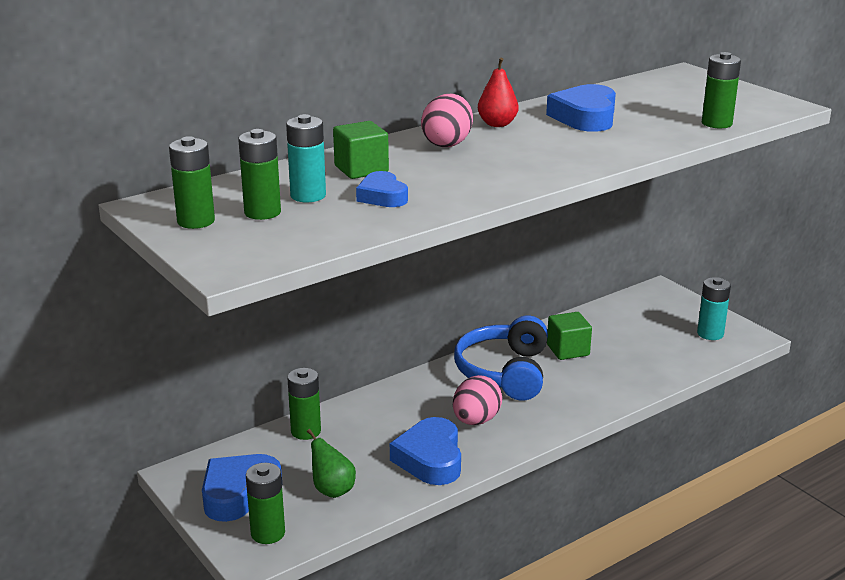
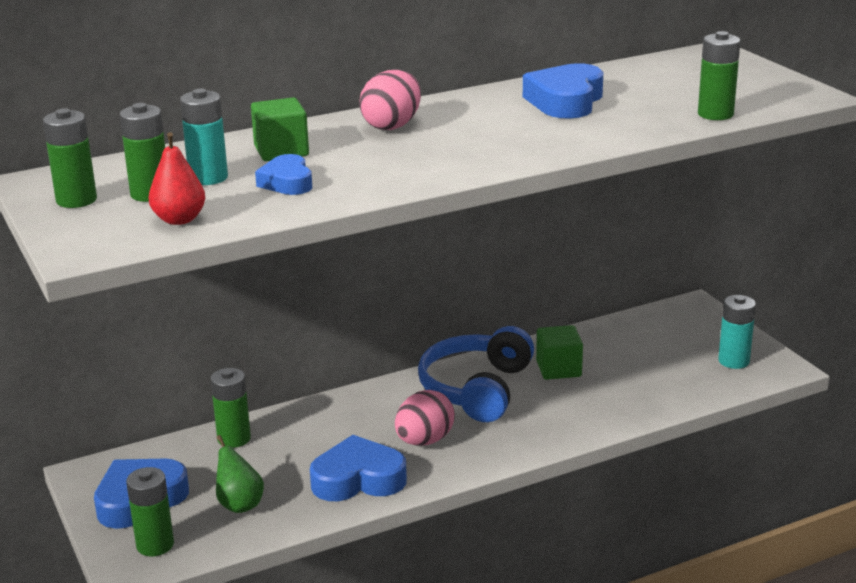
camera: 10 degrees right, 0 degrees up
(430, 459) = (358, 479): blue heart -> blue heart turned 75 degrees clockwise
(497, 124) = (460, 106): red pear -> red pear (179, 219)

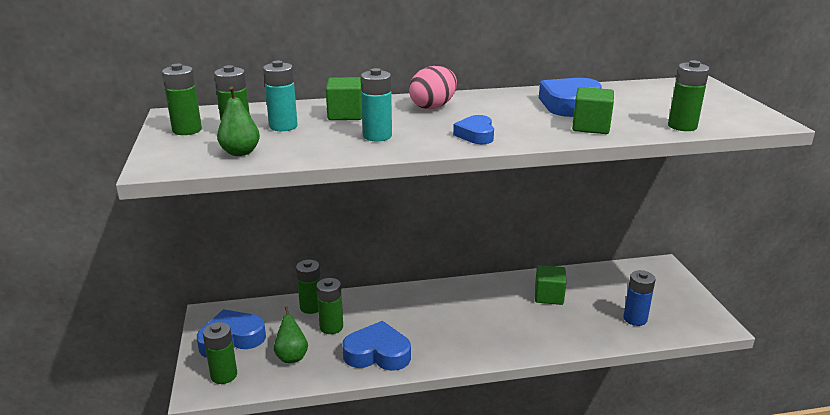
camera: 15 degrees right, 0 degrees up
(179, 219) = (240, 152): red pear -> green pear
(277, 458) = (331, 327): none -> green battery
(287, 182) = (333, 136): blue heart -> blue heart (476, 135)
(424, 441) = (434, 333): pink egg -> none
(476, 389) = (485, 301): blue headphones -> none
(607, 129) = (591, 127): none -> green cube
(678, 378) = (635, 319): none -> blue battery
(733, 361) = (681, 313): turquoise battery -> turquoise battery (377, 136)

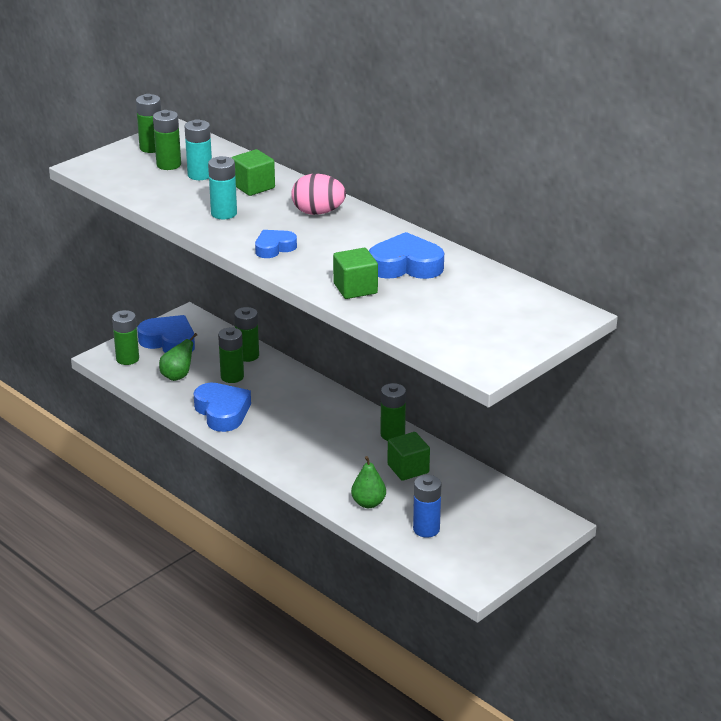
camera: 55 degrees right, 5 degrees up
(240, 152) = (136, 181): green pear -> green pear (368, 503)
(682, 126) = (412, 328): green battery -> green battery (392, 434)

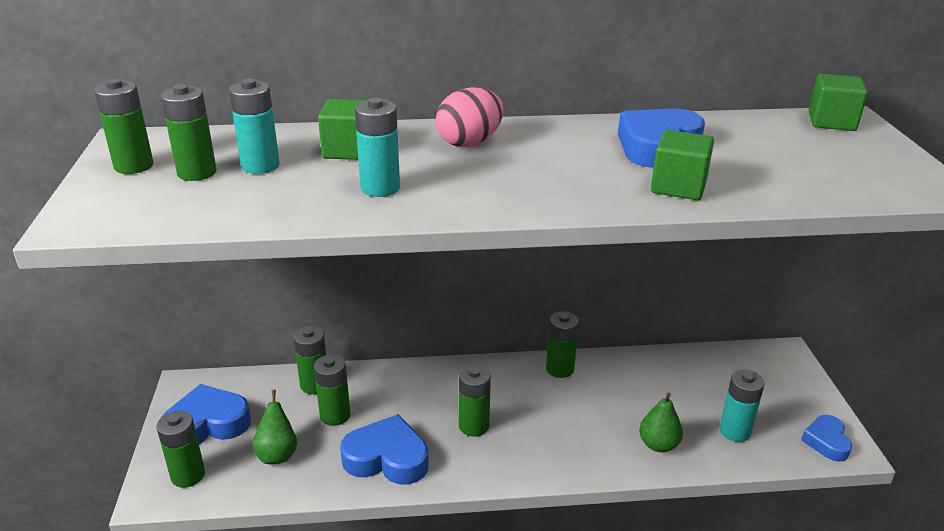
camera: 50 degrees left, 0 degrees up
(274, 248) = (515, 192): blue heart -> blue heart (826, 441)
(290, 428) = (474, 426): none -> green battery
(408, 469) = (624, 389): green cube -> green cube (831, 122)
(426, 529) = (735, 431): blue battery -> turquoise battery

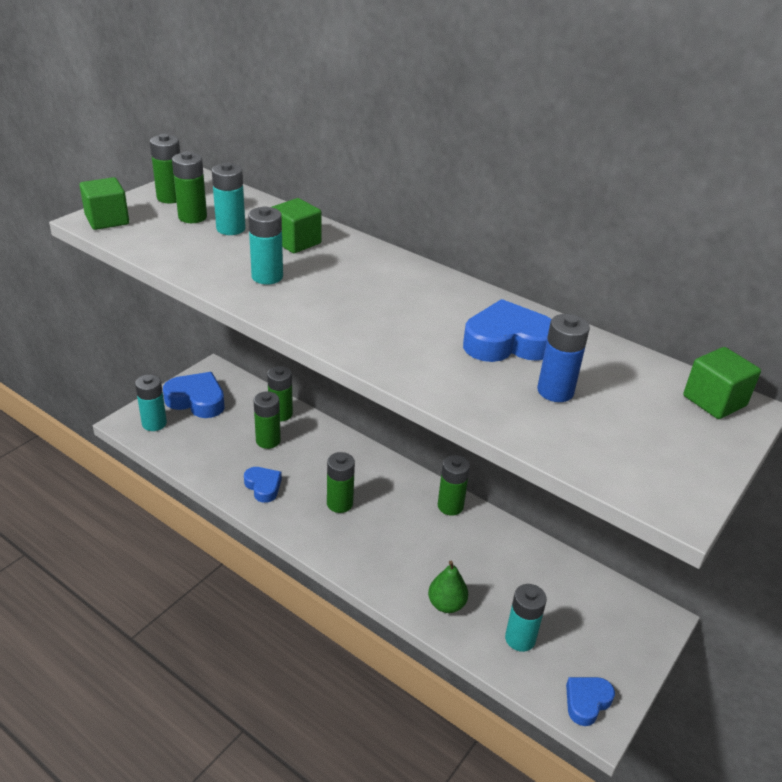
camera: 40 degrees right, 5 degrees up
(188, 475) = (154, 423): green battery -> turquoise battery
(277, 454) = (210, 442): green pear -> none
(387, 458) = (263, 487): blue heart -> blue heart, size x0.61
(469, 142) = (379, 273): pink egg -> none
(678, 187) = (457, 378): green cube -> green cube (107, 220)
(748, 162) = (555, 391): none -> blue battery

